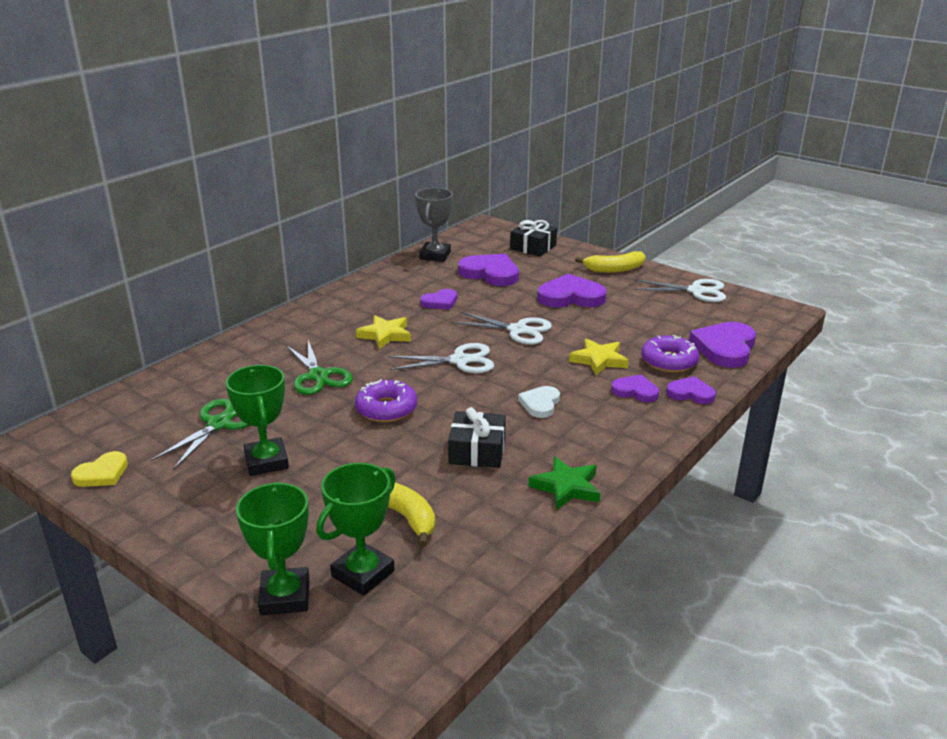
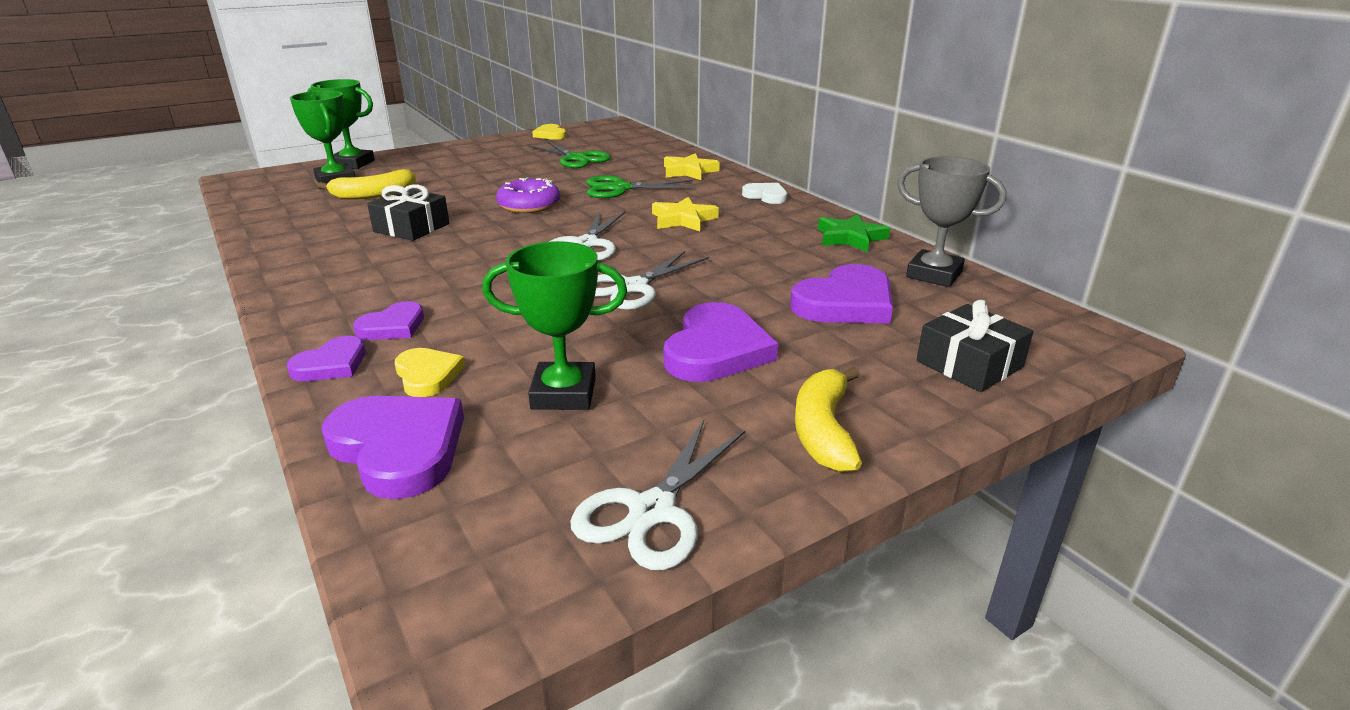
camera: 110 degrees right, 0 degrees up
(266, 461) = (504, 167): green trophy -> green trophy (563, 393)
(440, 302) = (755, 255): purple heart -> none
(540, 404) = (446, 267): white heart -> white heart (766, 196)
(566, 487) = (301, 251): green star -> green star (850, 238)
(599, 360) = (495, 322): yellow star -> yellow star (689, 171)
(669, 361) = (427, 375): purple donut -> yellow heart

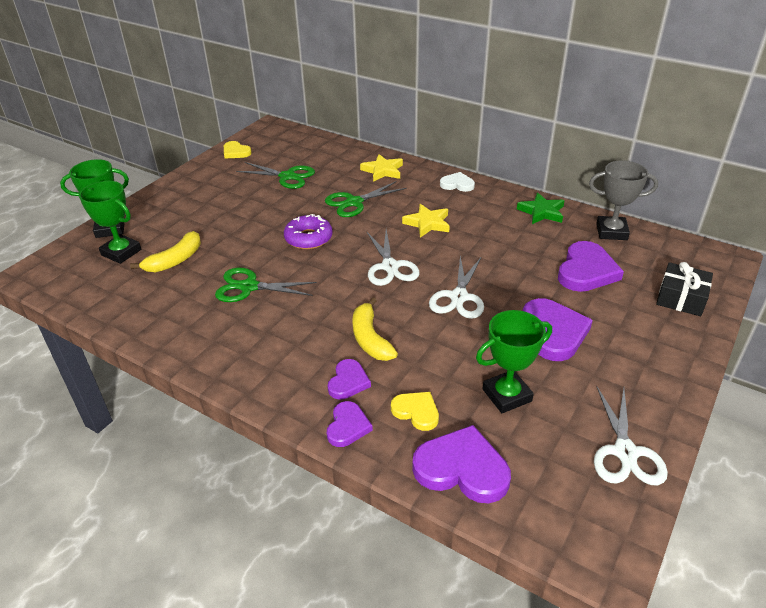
camera: 25 degrees left, 10 degrees up
(411, 228) = (249, 287): black gift -> green scissors
(824, 431) = (654, 370): yellow banana -> yellow banana (370, 339)

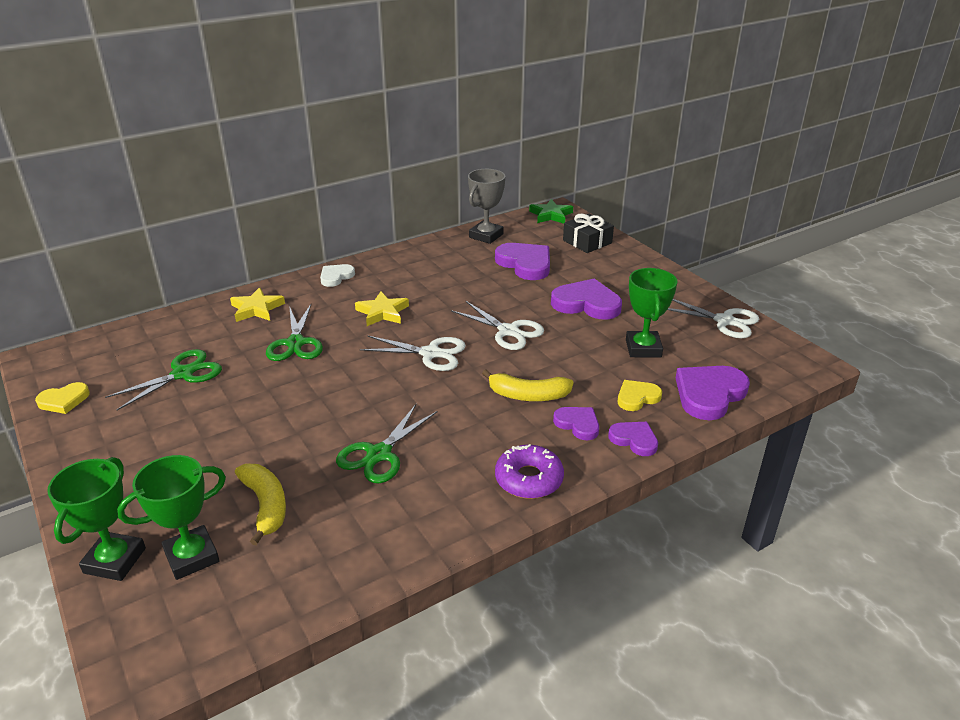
camera: 65 degrees left, 5 degrees down
(308, 238) = (330, 390): purple donut -> purple donut (529, 479)
(542, 212) = (428, 253): green star -> green star (551, 215)

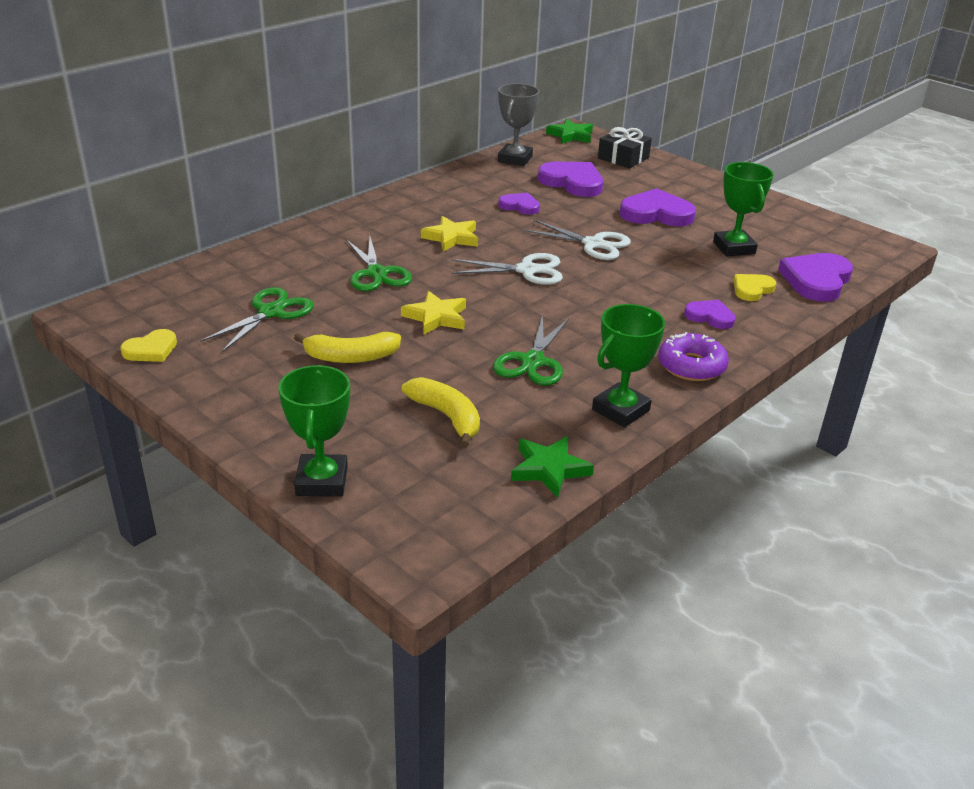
camera: 15 degrees left, 0 degrees up
(192, 556) = (401, 467): green trophy -> green trophy (620, 410)
(257, 309) = (310, 245): yellow star -> yellow star (436, 317)
(324, 580) = (549, 469): none -> green star
(336, 277) = (377, 208): white heart -> none
(528, 395) = (648, 297): yellow banana -> yellow banana (351, 357)
(634, 440) = (769, 324): purple heart -> purple heart (520, 206)
(724, 321) = (796, 218): white scissors -> none

